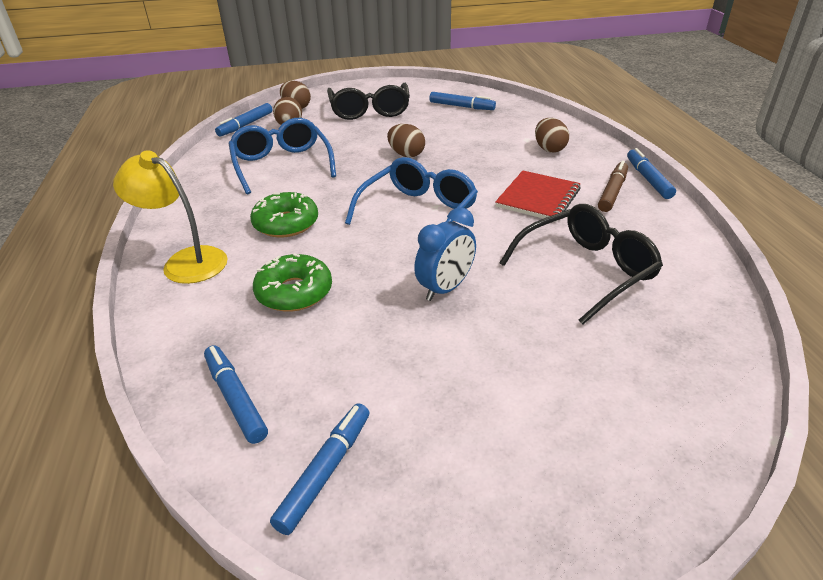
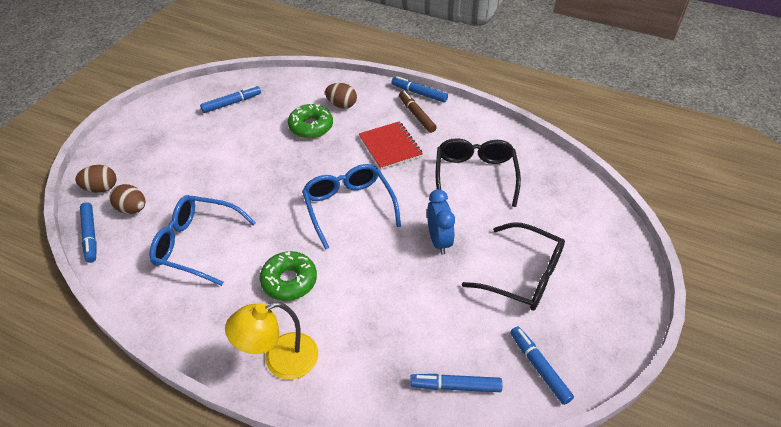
camera: 55 degrees left, 10 degrees up
(294, 292) = (377, 313): green donut -> green donut (311, 127)
(369, 111) = (170, 151): black glasses -> black glasses (523, 276)
(406, 154) = (267, 170): brown egg -> none

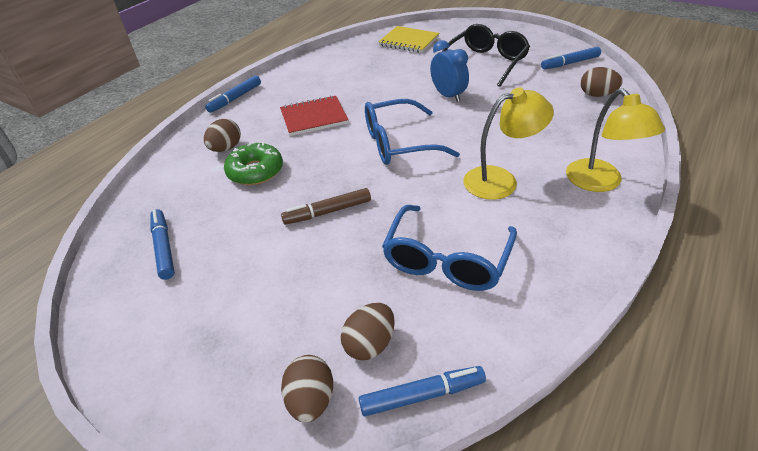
camera: 80 degrees left, 5 degrees down
(289, 281) = (500, 180): green donut -> yellow lamp
(416, 115) = (270, 101): brown marker -> brown marker (328, 212)
(439, 241) = (448, 96): blue clock -> blue clock turned 60 degrees clockwise
(455, 386) = (597, 95): blue marker -> brown egg
(475, 175) = (369, 75): black glasses -> none
(566, 201) = (409, 41): none -> yellow notebook

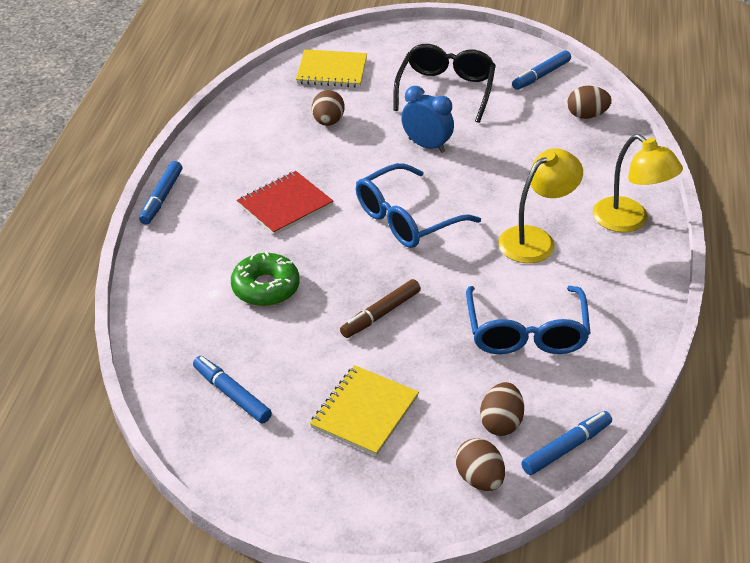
camera: 25 degrees left, 0 degrees up
(226, 148) = (206, 267): brown egg -> brown egg (328, 122)
(254, 294) = (364, 412): none -> yellow notebook

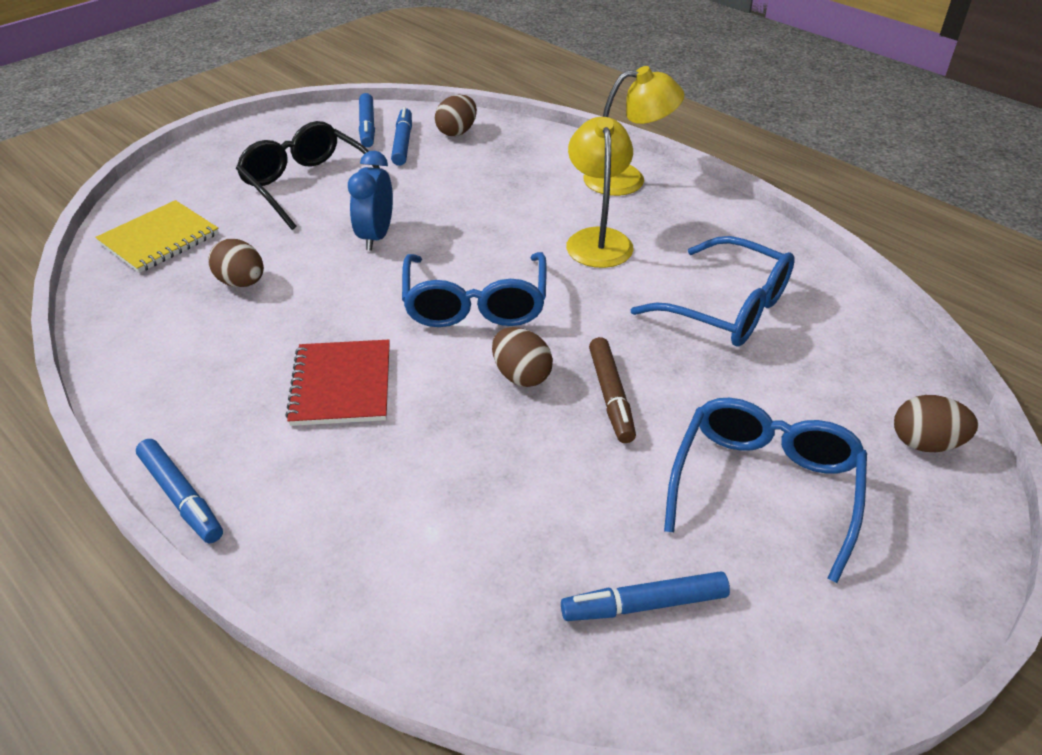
camera: 55 degrees left, 0 degrees up
(265, 287) = (472, 473): green donut -> none
(364, 412) = (764, 487): yellow notebook -> blue glasses
(426, 145) = (376, 236): blue clock -> blue clock turned 60 degrees counterclockwise
(500, 423) = (848, 387): brown egg -> brown egg (521, 375)
(566, 448) = (911, 360): blue marker -> blue marker (402, 143)

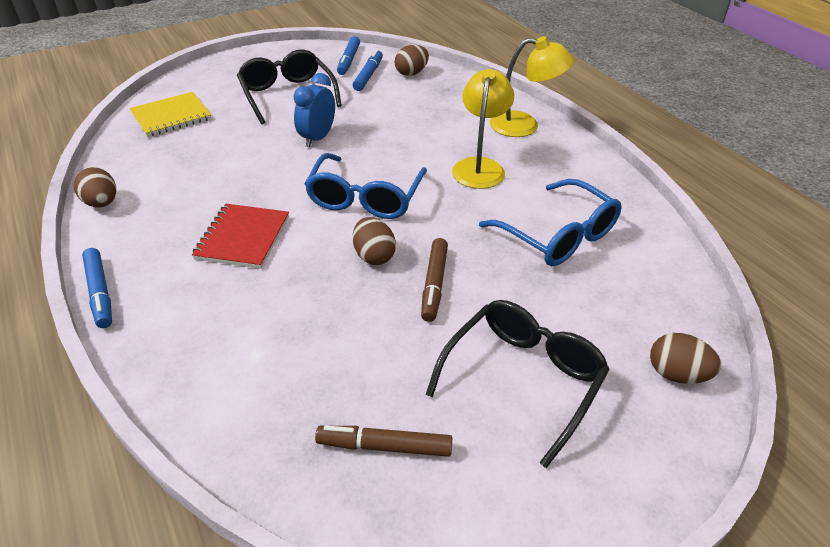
camera: 15 degrees right, 0 degrees up
(242, 282) = (210, 155): brown egg -> brown egg (102, 203)
(644, 605) = (384, 446): blue marker -> brown marker
(764, 487) = (523, 379): blue glasses -> black glasses

